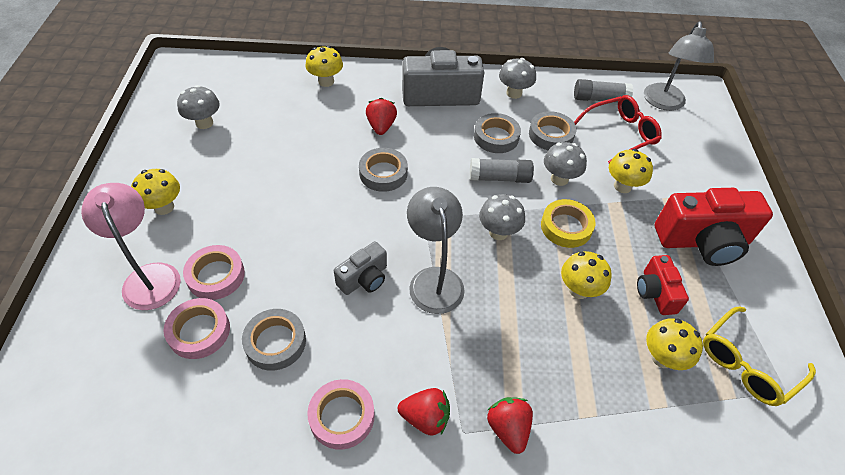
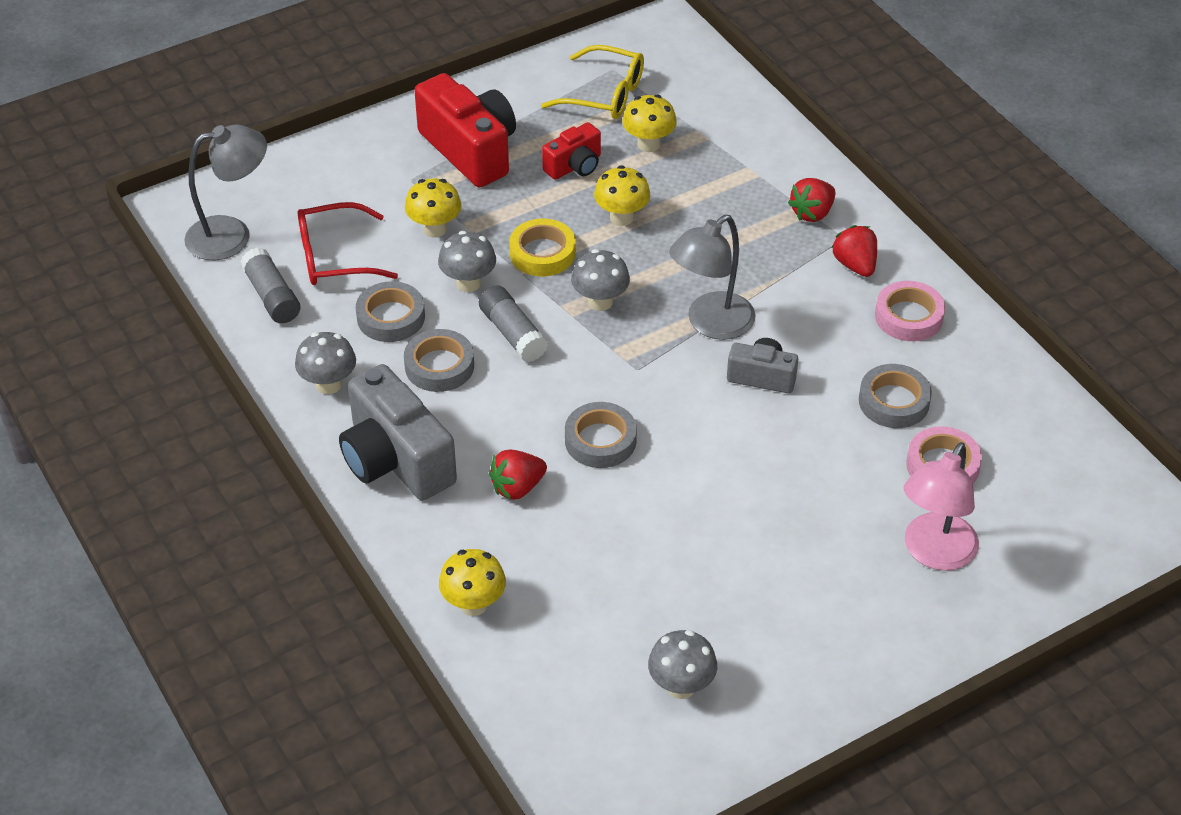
camera: 120 degrees left, 5 degrees down
(164, 207) = (845, 615): yellow mushroom -> none
(216, 275) = (877, 497): pink tape -> none
(620, 134) = (334, 257): red glasses -> red glasses turned 45 degrees counterclockwise

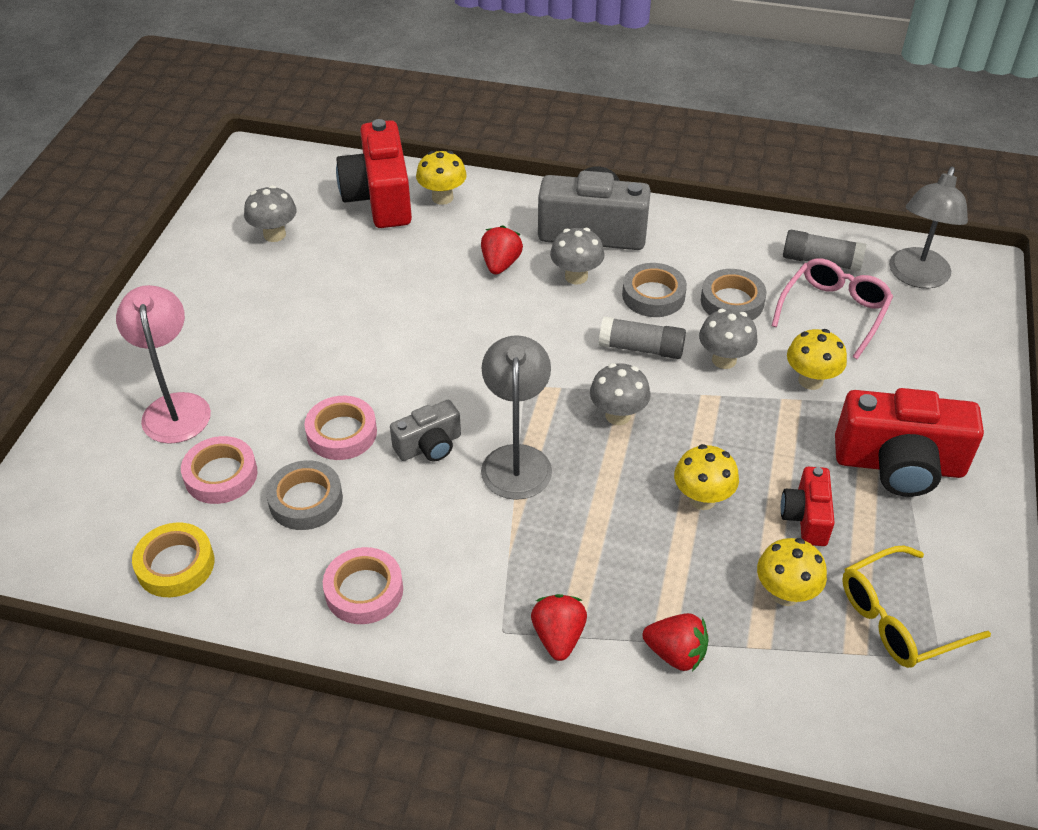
camera: 135 degrees right, 0 degrees up
(328, 384) = (698, 240): grey mushroom -> grey mushroom (576, 276)
(334, 257) = (833, 312): red glasses -> pink glasses
(532, 653) = (379, 198): none -> red camera
(542, 253) = (712, 421): yellow tape -> yellow tape (175, 565)
(600, 440) = (487, 324): grey tape -> none
(817, 433) = (342, 433): none -> pink tape
(855, 265) = (462, 608): red strawberry -> red strawberry (676, 653)

